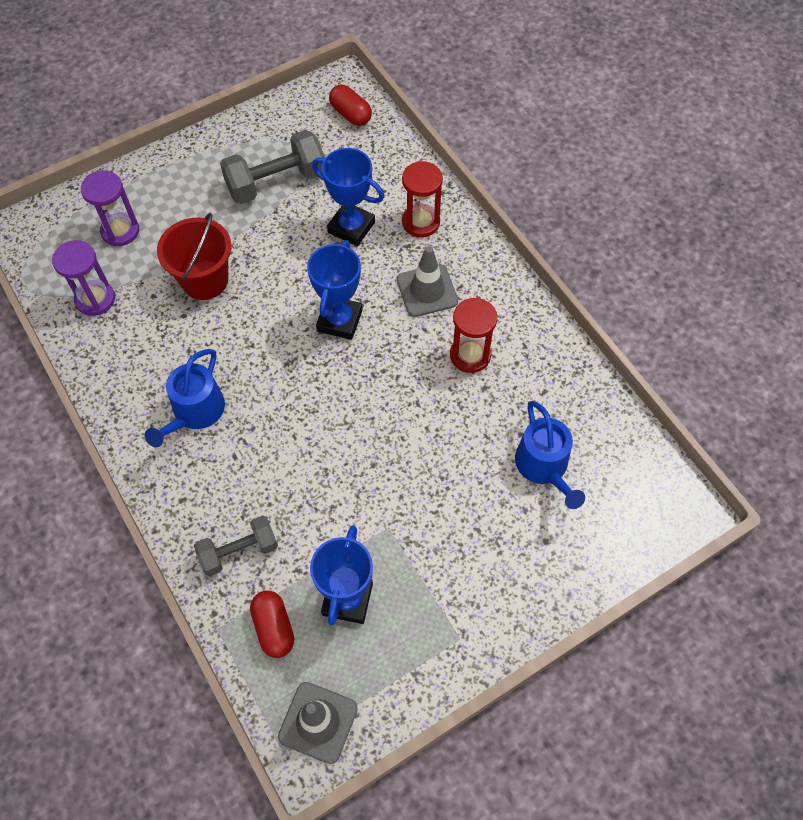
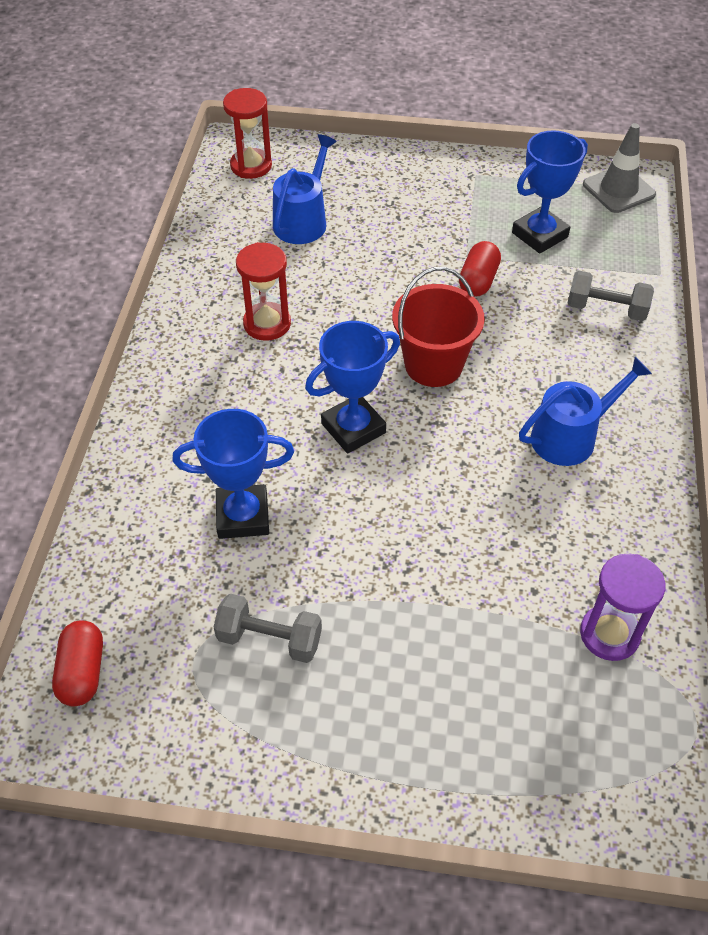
camera: 140 degrees left, 10 degrees down
(120, 231) = (521, 713): purple hourglass -> none
(205, 280) = (460, 568): red bucket -> red bucket (433, 365)
(274, 627) = (612, 250): red capsule -> red capsule (478, 281)
(276, 182) = (269, 639): grey dumbbell -> grey dumbbell, size x0.65
(351, 227) = (243, 516): blue trophy -> blue trophy turned 75 degrees counterclockwise
(421, 222) = (167, 470): red hourglass -> red hourglass (251, 166)
(427, 291) = (240, 400): grey traffic cone -> none

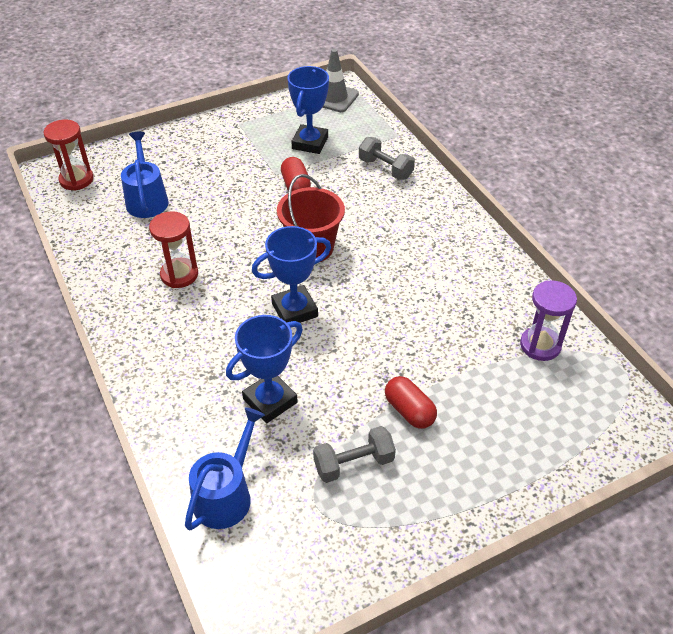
camera: 35 degrees left, 5 degrees down
(82, 672) = (248, 560): red capsule -> red capsule (409, 411)
(353, 428) = (294, 310): blue trophy -> blue trophy turned 45 degrees clockwise
(570, 436) = (427, 249): blue watering can -> blue watering can (226, 495)
(606, 309) = (385, 168): grey dumbbell -> grey dumbbell turned 60 degrees clockwise

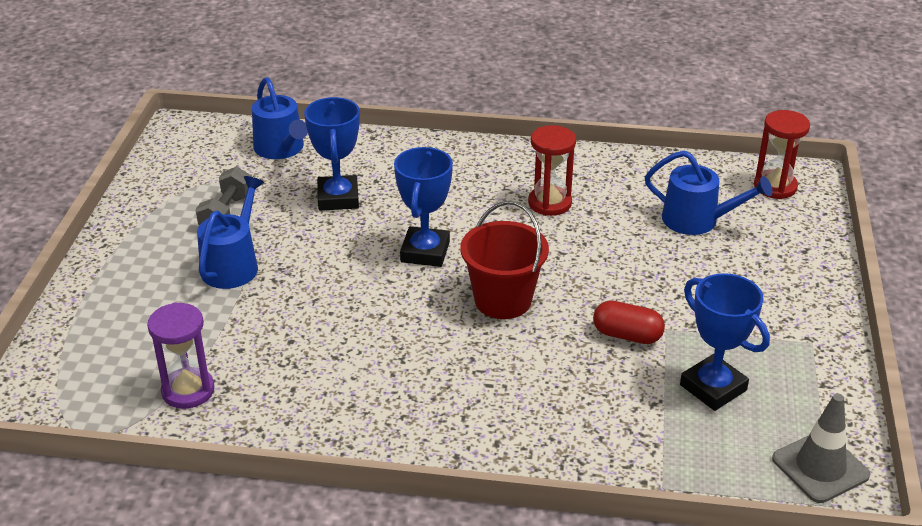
camera: 125 degrees right, 10 degrees down
(385, 168) = (594, 431): grey dumbbell -> none
(409, 411) = (233, 265): red capsule -> blue watering can

